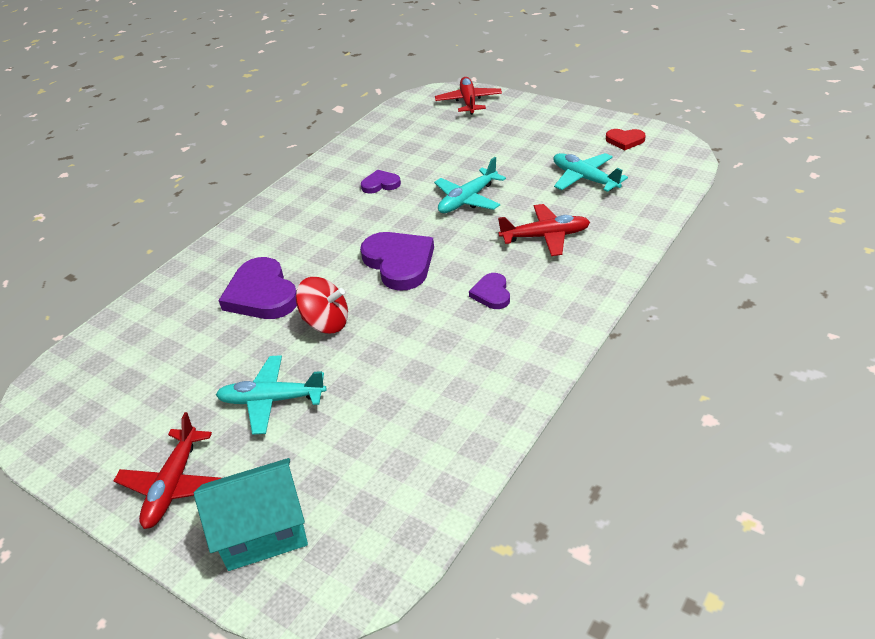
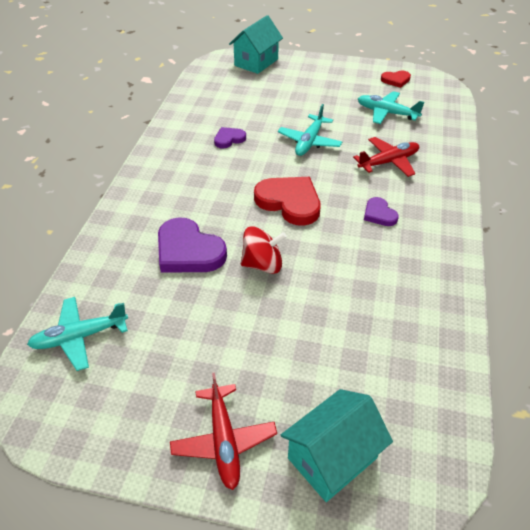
camera: 25 degrees left, 5 degrees up
(271, 400) = (261, 341): turquoise plane -> turquoise plane (79, 337)
(399, 263) = (289, 202): purple heart -> red heart
(468, 102) = (256, 62): red plane -> turquoise house

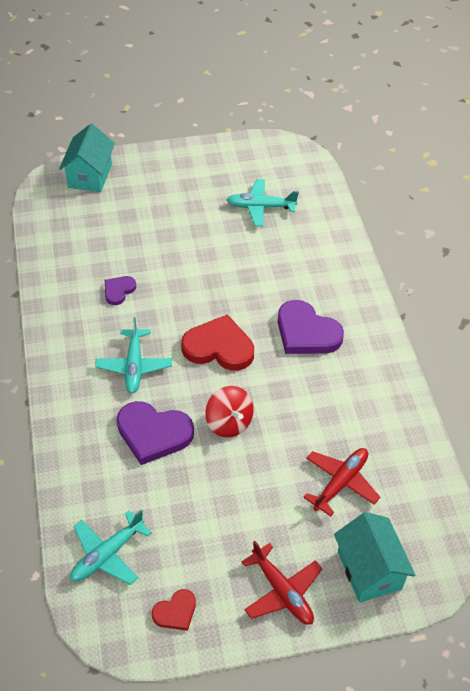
camera: 25 degrees left, 5 degrees up
(263, 264) = (229, 423): red spinning top -> red spinning top turned 90 degrees clockwise
(309, 142) = (202, 268): turquoise plane -> turquoise plane (134, 366)
(332, 458) = (369, 570): turquoise house -> turquoise house turned 45 degrees counterclockwise
(379, 214) = (306, 332): purple heart -> purple heart, size x1.89
(388, 162) = (289, 269): red plane -> red plane (341, 482)
(396, 80) = (250, 159): red heart -> red heart (175, 612)

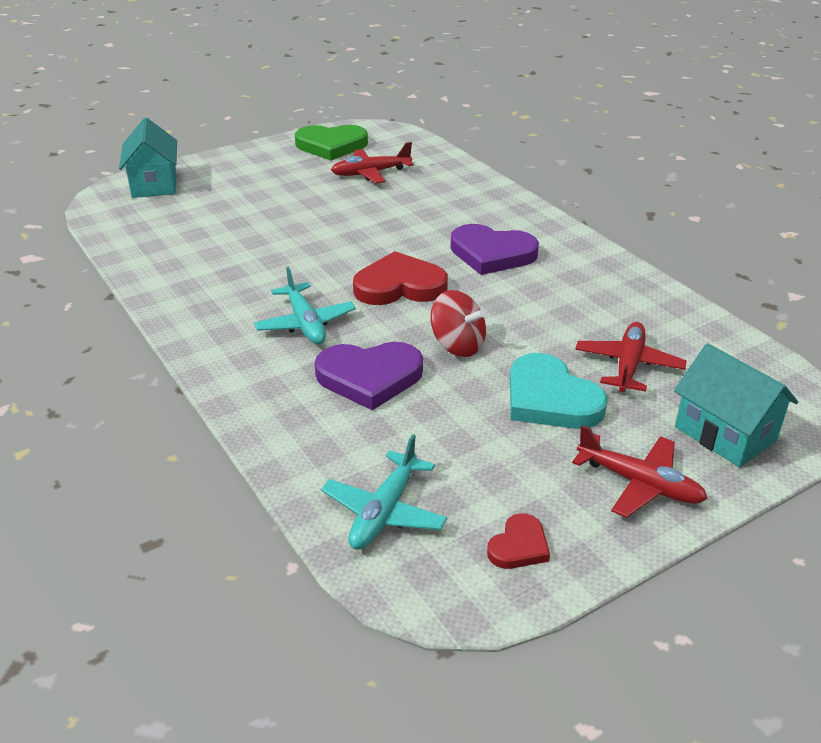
camera: 20 degrees left, 15 degrees down
(118, 291) = (245, 265): purple heart -> none
(246, 162) = (331, 146): none -> green heart
(260, 207) = (370, 173): turquoise plane -> red plane
(266, 496) = (550, 399): none -> turquoise heart

